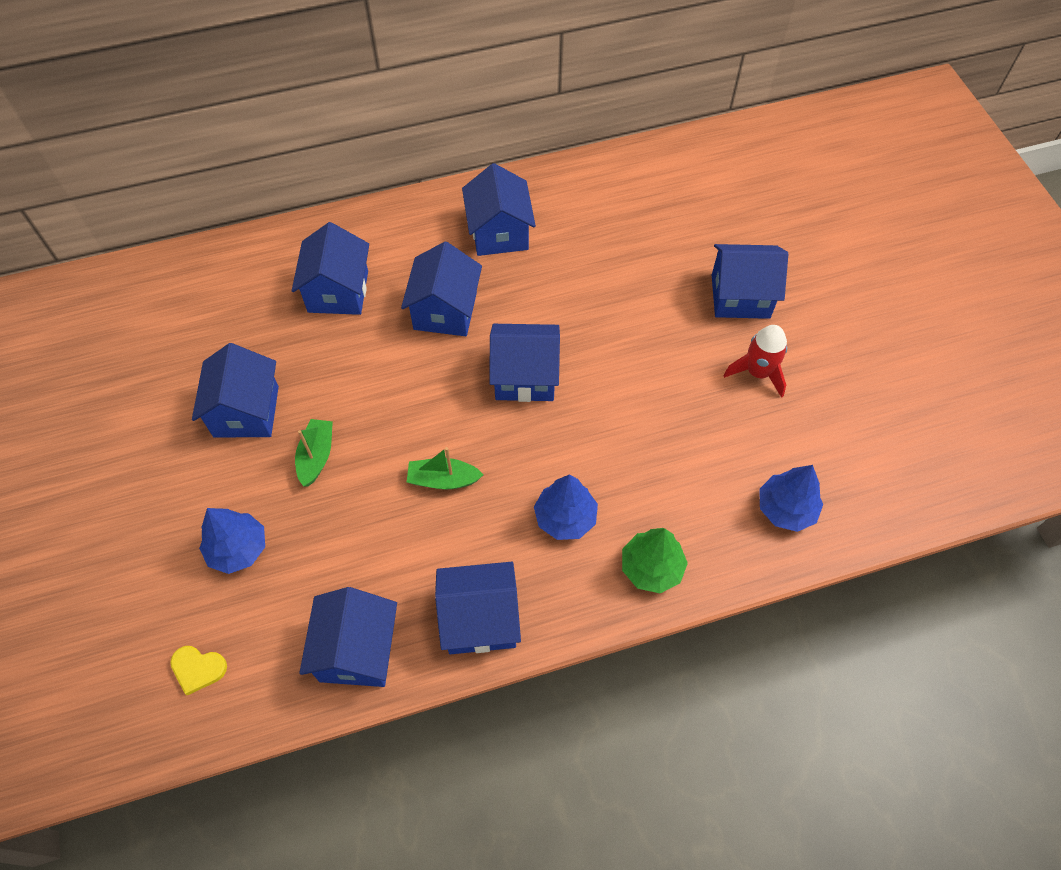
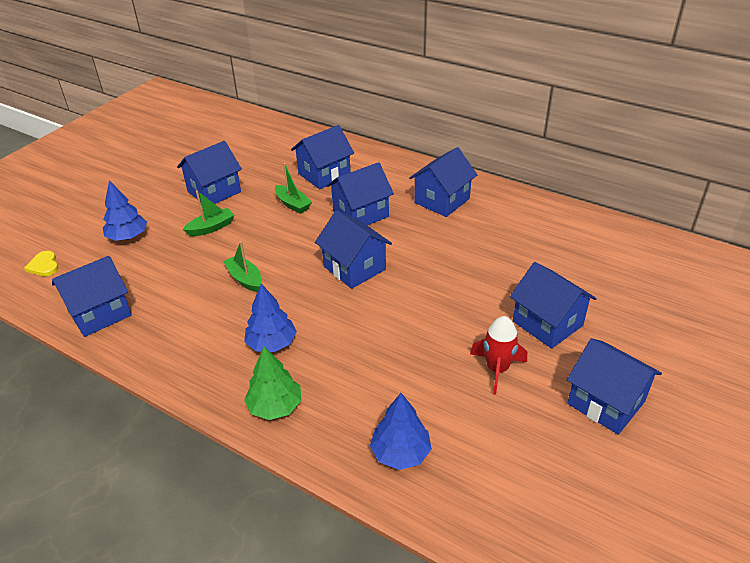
camera: 50 degrees right, 20 degrees down
(360, 355) = (292, 204): none -> green boat
(480, 619) = (162, 349): blue house -> blue house (606, 402)

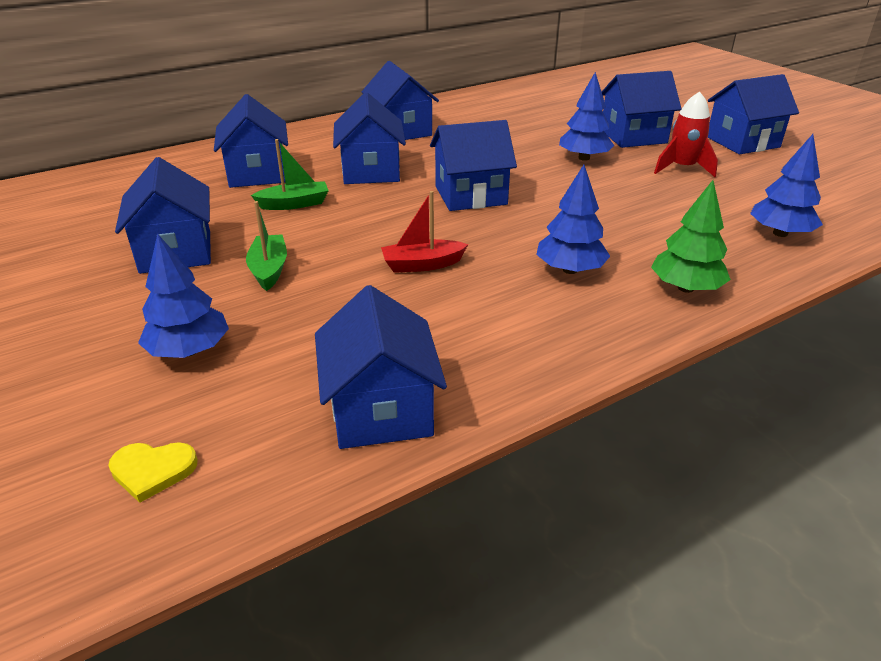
camera: 65 degrees left, 5 degrees down
(245, 279) = (422, 265): green boat -> red boat
(469, 305) = (584, 158): none -> blue tree

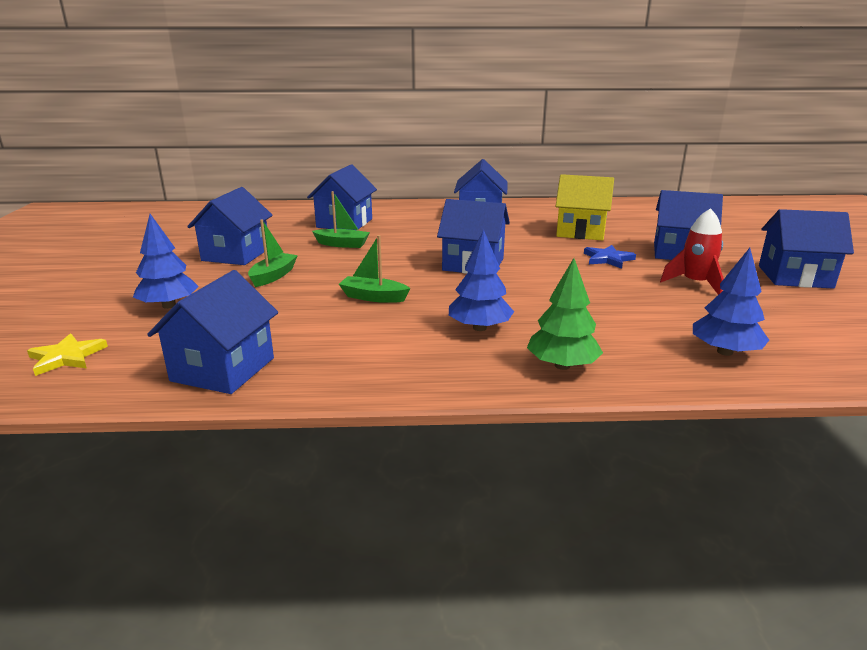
camera: 30 degrees right, 10 degrees down
(152, 470) = (66, 357): yellow heart -> yellow star
(371, 171) = (421, 236): blue house -> none
(422, 265) = (373, 297): red boat -> green boat
(522, 131) = (580, 232): none -> yellow house
(584, 158) = (608, 259): blue tree -> blue star

